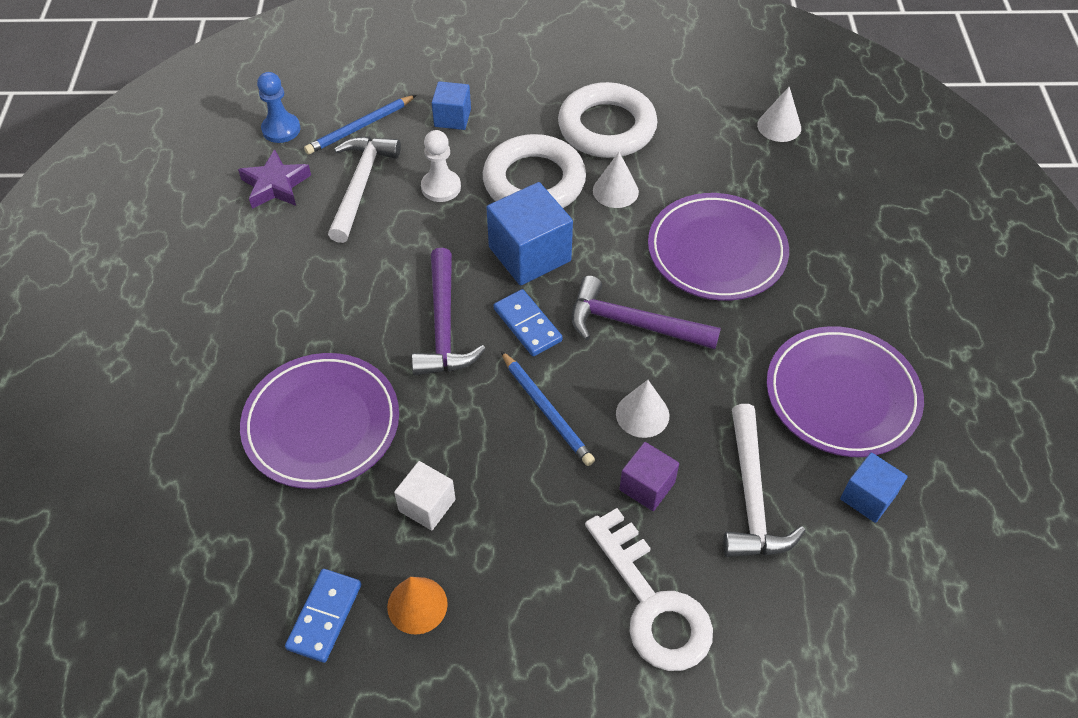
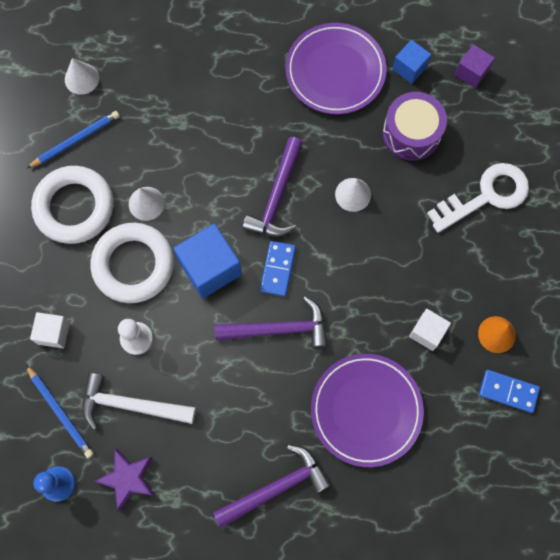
camera: 90 degrees left, 20 degrees up
(237, 323) = (276, 487): none -> purple hammer
(452, 118) = (54, 333): blue cube -> white cube
(527, 325) = (278, 269): blue domino -> blue domino turned 45 degrees counterclockwise
(546, 410) = (351, 256): blue pencil -> blue pencil (75, 140)
(647, 486) = (407, 194): purple cube -> purple cube (471, 72)
(716, 251) = (210, 136): purple plate -> none
(752, 496) = (411, 133): white hammer -> purple drum

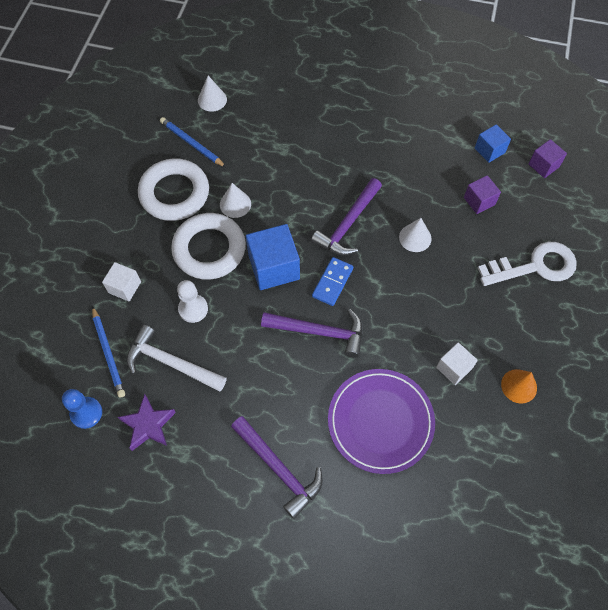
camera: 15 degrees right, 10 degrees down
(75, 140) = (192, 144): blue pencil -> blue pencil turned 120 degrees counterclockwise
(276, 487) = (279, 468): purple hammer -> purple hammer turned 60 degrees clockwise
(335, 71) = (424, 139): purple plate -> none
(411, 133) = (479, 201): purple drum -> purple cube
(508, 391) = (518, 439): blue domino -> none

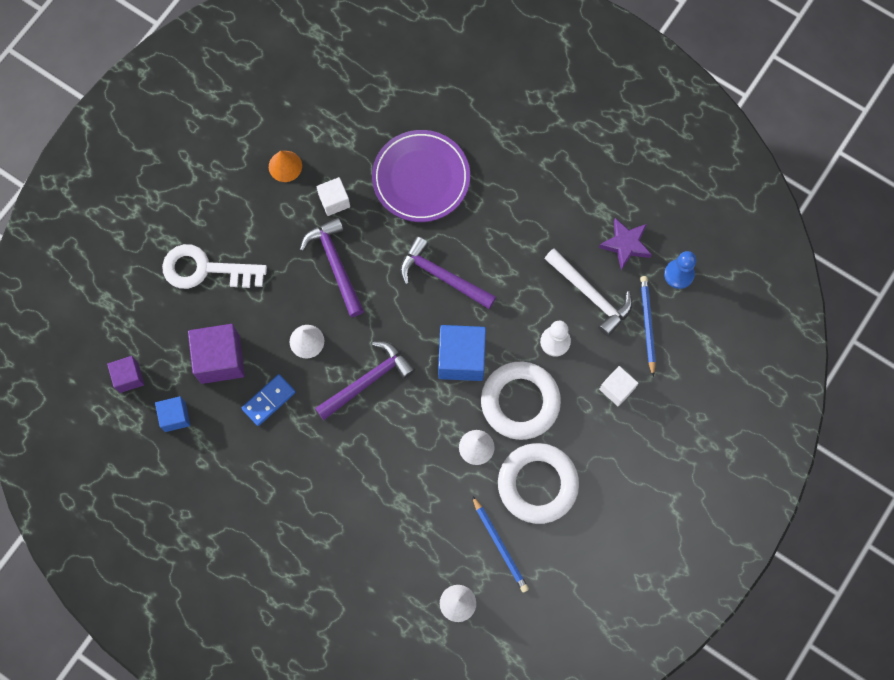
camera: 160 degrees left, 10 degrees up
(279, 468) = (523, 170): purple hammer -> purple hammer (335, 265)
(332, 282) = (409, 322): blue domino -> blue domino (268, 400)
(479, 201) = (220, 359): purple cube -> purple cube, size x1.73

